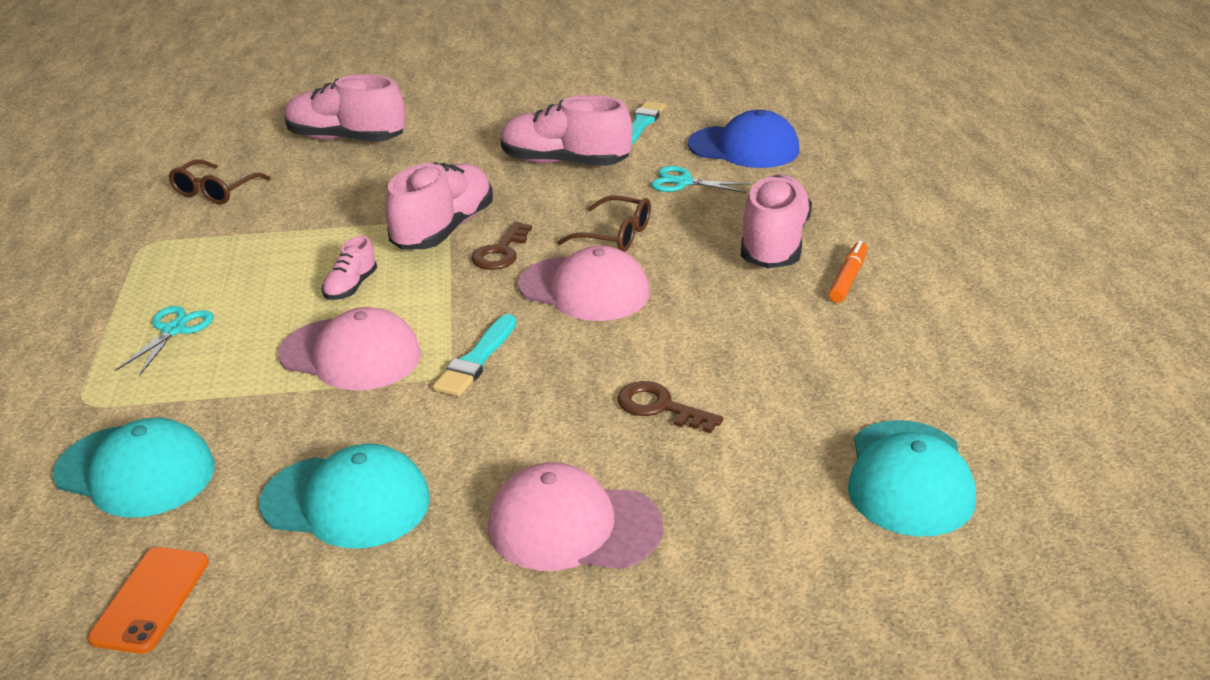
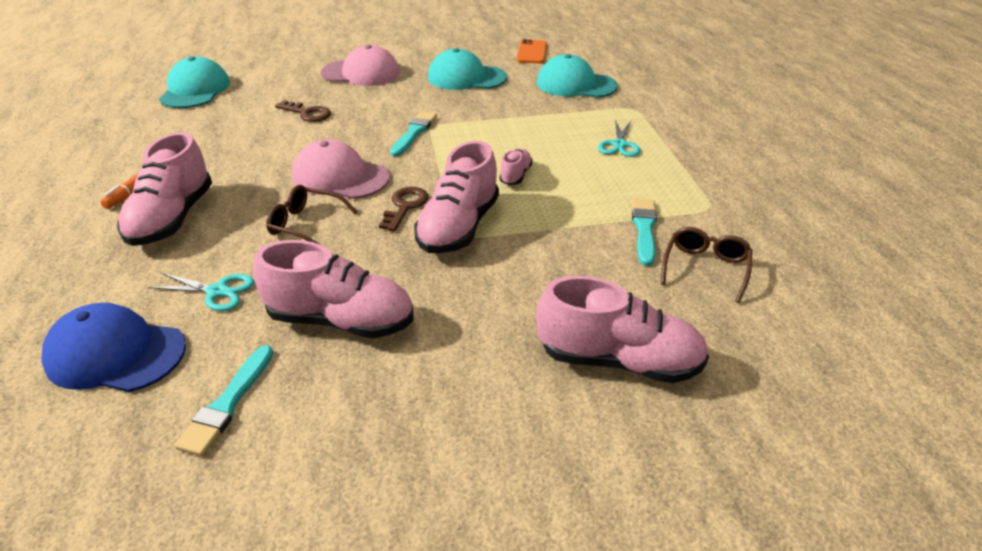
camera: 175 degrees right, 5 degrees up
(242, 225) = (644, 228): none -> turquoise brush
(351, 355) = (494, 134): pink cap -> none

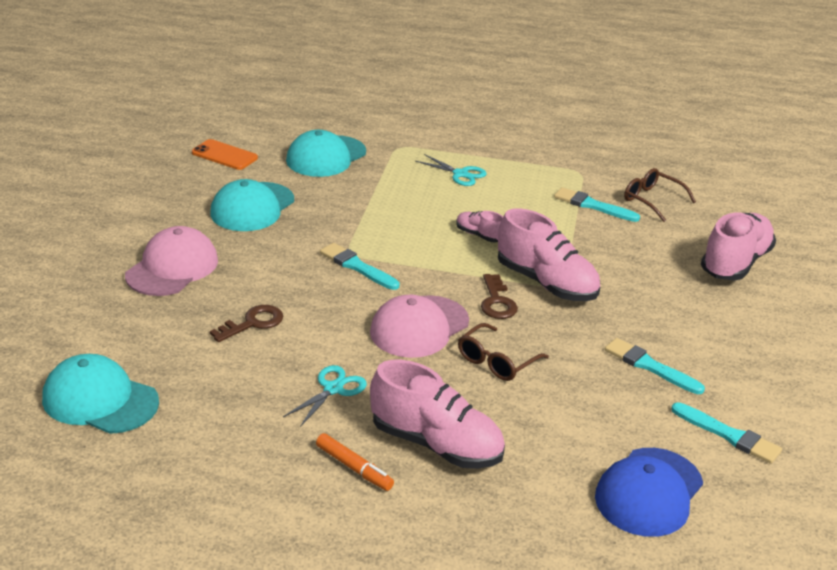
camera: 70 degrees left, 5 degrees down
(217, 291) = (581, 426): turquoise scissors -> turquoise scissors (333, 389)
(341, 320) = (649, 366): pink shoe -> turquoise brush
(405, 206) = (497, 302): brown key -> brown key turned 135 degrees counterclockwise

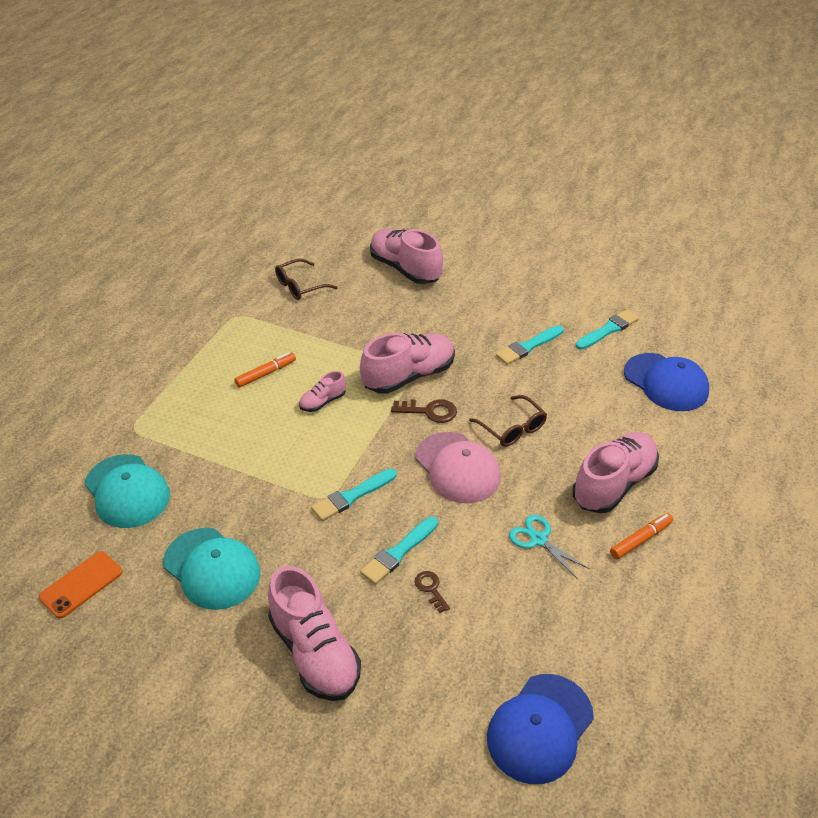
camera: 75 degrees left, 10 degrees up
(100, 400) = (540, 728): turquoise cap -> blue cap
(172, 268) = (314, 652): pink cap -> pink shoe
(253, 323) = (431, 589): brown key -> brown key, size x0.66
(461, 174) = (208, 393): turquoise scissors -> none
(503, 199) = (266, 373): none -> orange marker
(592, 205) = (297, 321): turquoise brush -> turquoise brush (398, 552)

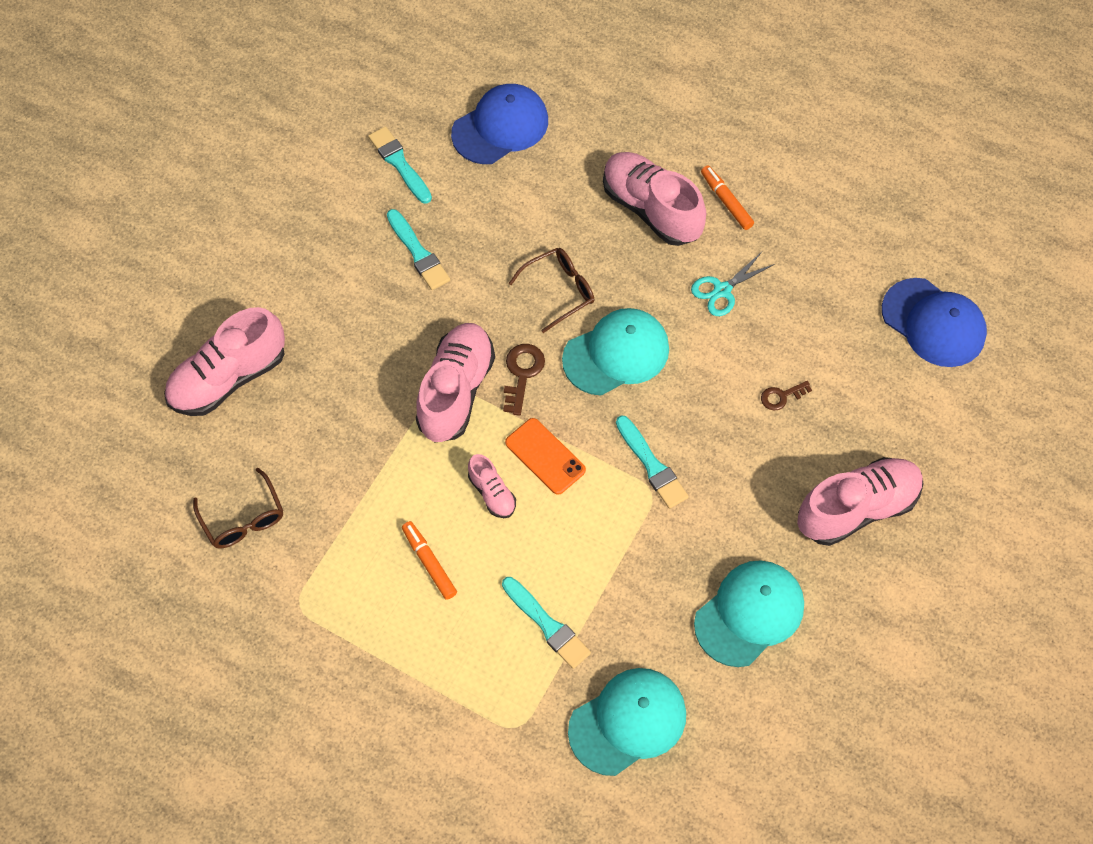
camera: 85 degrees left, 20 degrees up
(81, 584) = (768, 757): orange phone -> orange phone (545, 456)
(398, 552) = (734, 423): turquoise brush -> turquoise brush (547, 625)
(409, 376) = (456, 391): pink shoe -> pink shoe turned 45 degrees clockwise
(457, 468) = (616, 354): pink cap -> turquoise cap

